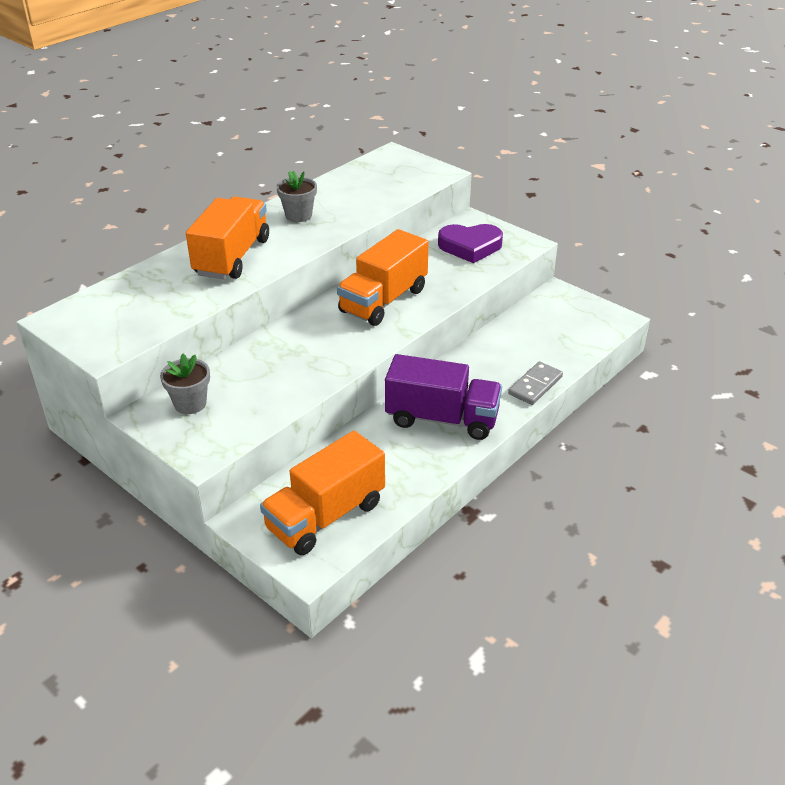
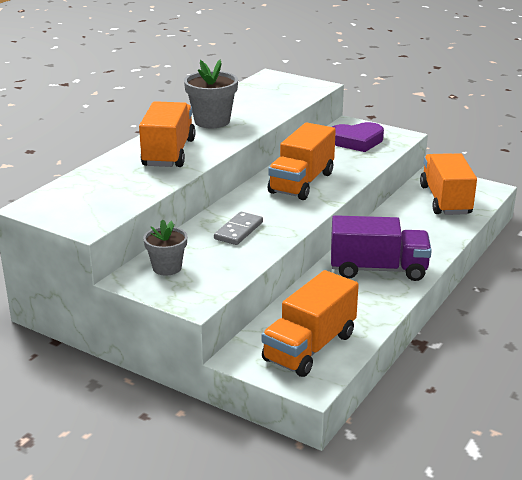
camera: 10 degrees left, 10 degrees down
(298, 215) = (212, 121): grey flower pot -> grey flower pot, size x1.52
(535, 385) = (445, 239): grey domino -> grey domino (238, 231)
(557, 330) = (445, 200): none -> orange truck

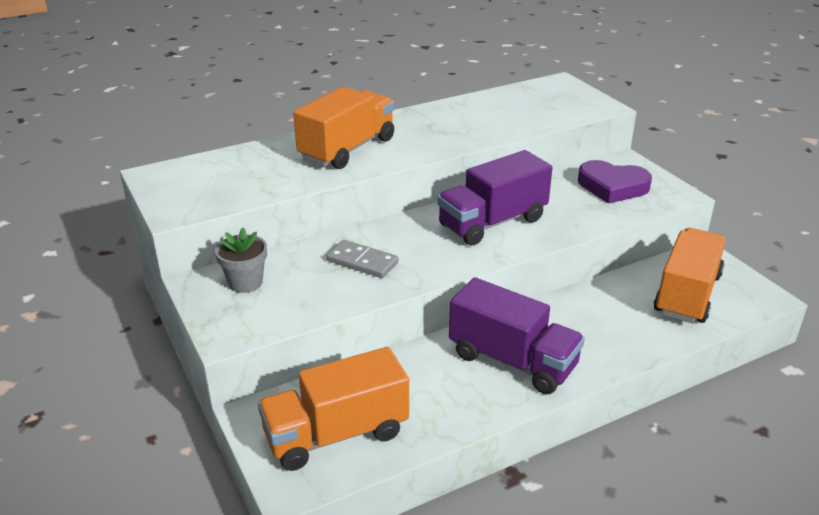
camera: 30 degrees right, 5 degrees up
(212, 121) = (434, 123): grey flower pot -> none
(238, 231) = (362, 262): grey domino -> grey domino turned 60 degrees clockwise
(301, 183) = (492, 222): orange truck -> purple truck

